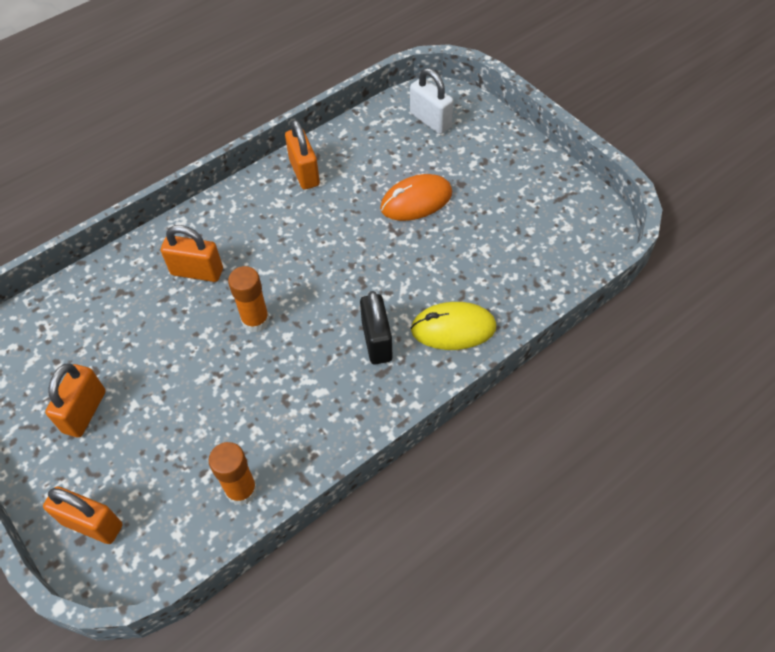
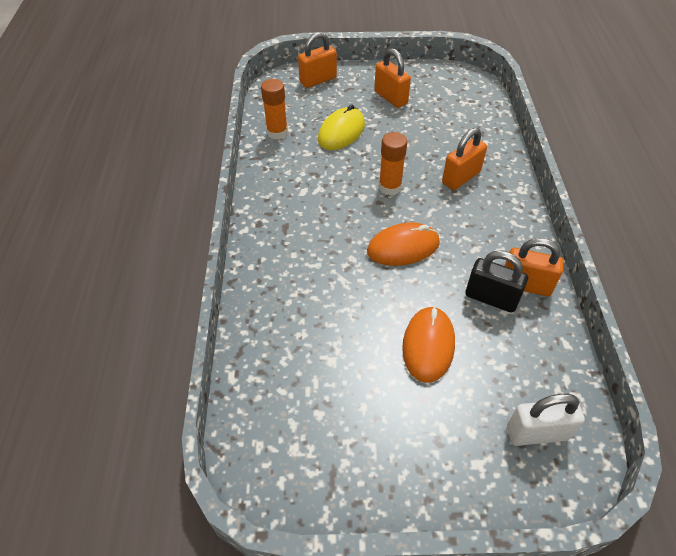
camera: 125 degrees right, 5 degrees down
(329, 267) = (403, 247): none -> orange mouse
(377, 341) = (311, 237): black padlock -> black padlock (491, 298)
(453, 328) = (277, 286): yellow mouse -> yellow mouse (341, 132)

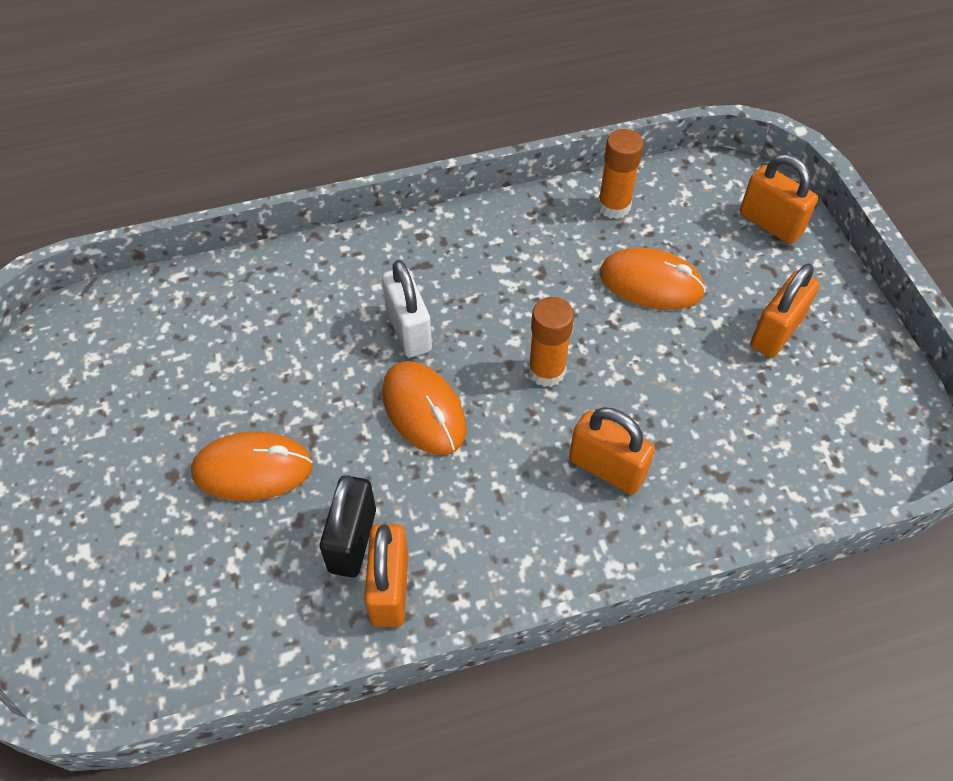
camera: 75 degrees right, 5 degrees up
(341, 132) = (651, 283): yellow mouse -> orange mouse
(537, 433) = (131, 620): white padlock -> white padlock (408, 330)

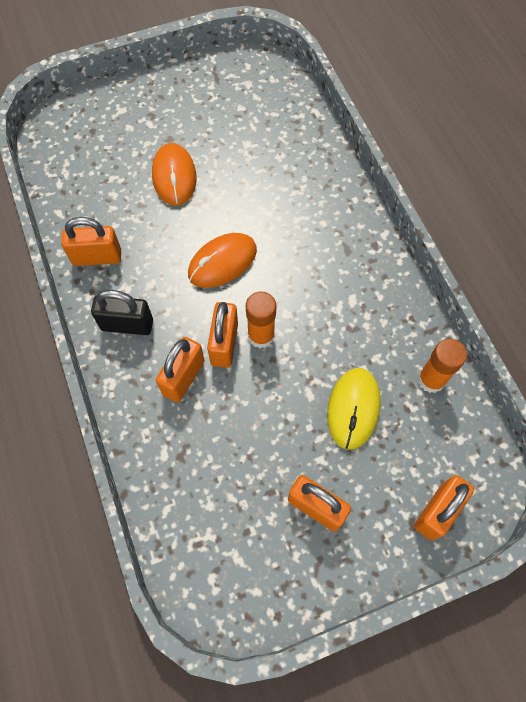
camera: 85 degrees right, 10 degrees up
(352, 540) = (128, 234): black padlock -> black padlock (127, 325)
(408, 330) = (287, 246): white padlock -> none
(556, 415) = (224, 344): none -> orange padlock
(651, 283) = (353, 409): orange mouse -> yellow mouse

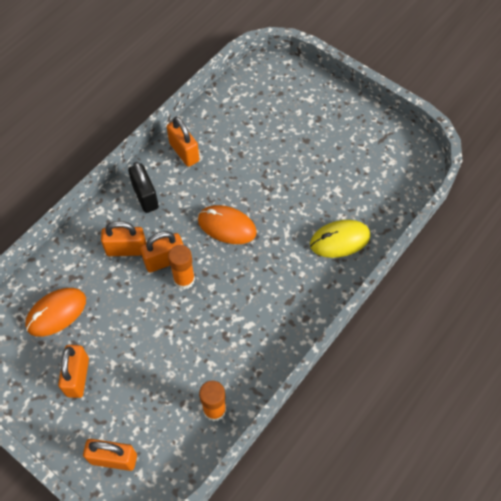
camera: 60 degrees right, 5 degrees down
(174, 176) = (276, 160): orange mouse -> orange mouse (56, 313)
(353, 409) = (162, 366): yellow mouse -> yellow mouse (339, 240)

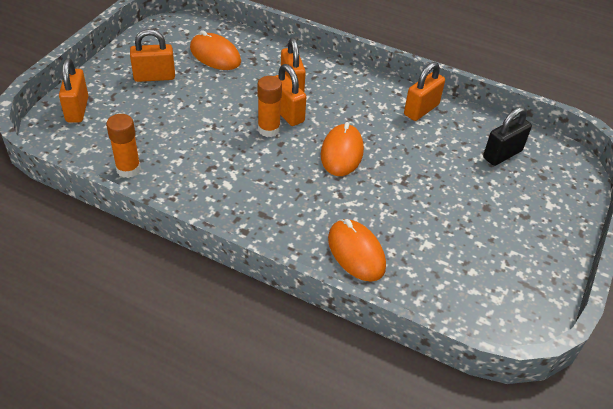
camera: 75 degrees right, 15 degrees down
(145, 197) = (355, 90): black padlock -> black padlock (502, 154)
(339, 240) = (356, 252): yellow mouse -> orange mouse

